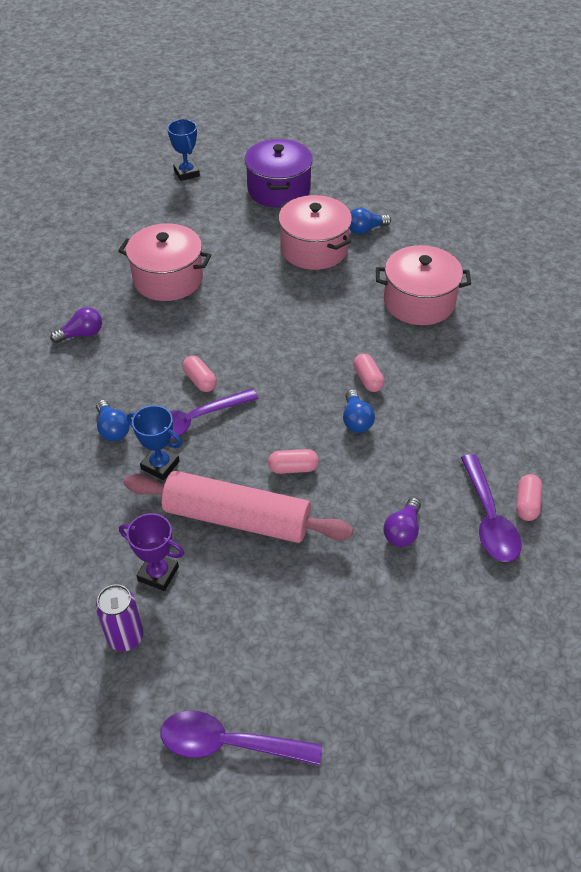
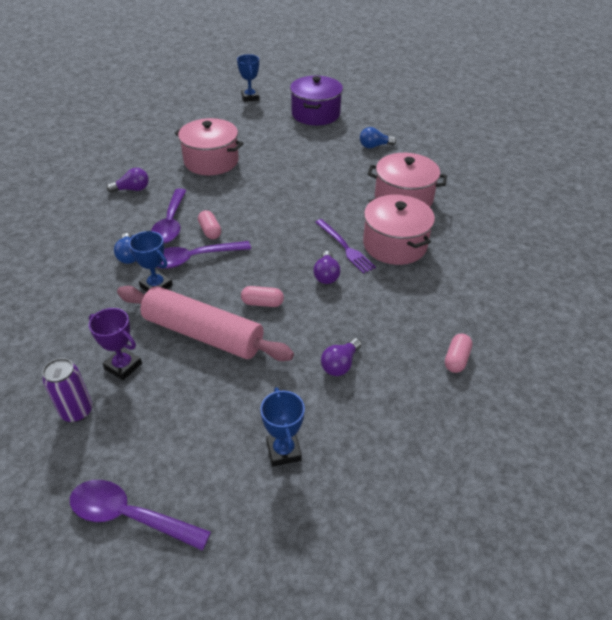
camera: 10 degrees right, 5 degrees down
(314, 249) = (330, 154): pink pot -> pink pot (394, 245)
(356, 420) = (326, 275): blue light bulb -> purple light bulb
(367, 379) = (345, 247): pink capsule -> purple fork
(370, 642) = (283, 451): none -> blue trophy
(489, 519) = (419, 366): purple spoon -> purple spoon (171, 223)

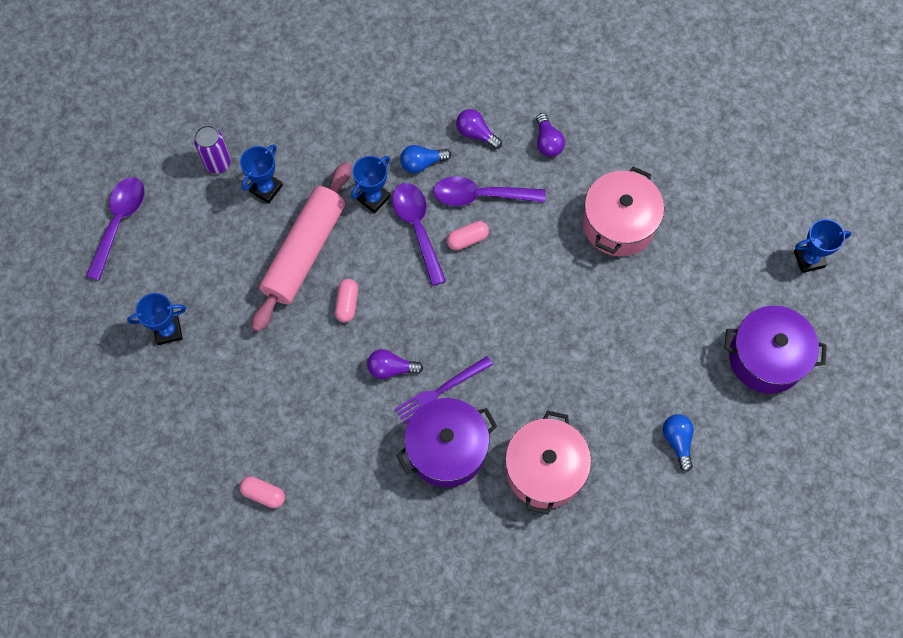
camera: 90 degrees right, 25 degrees up
(123, 366) = (266, 188): purple trophy -> blue trophy
(340, 364) = (261, 380): purple light bulb -> purple light bulb (476, 133)
(394, 245) = (447, 449): pink pot -> purple pot

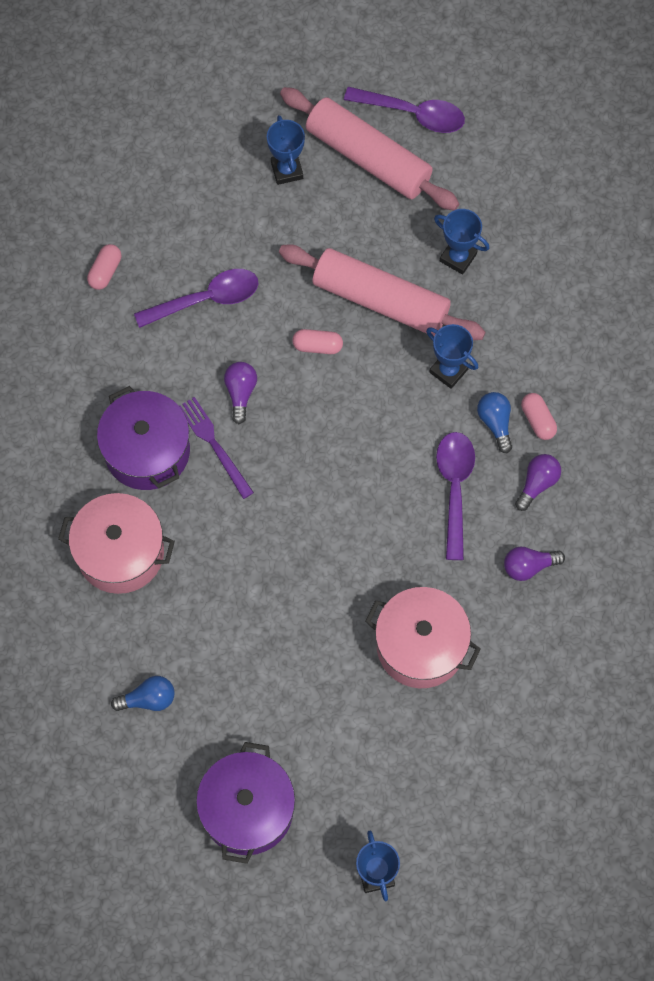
camera: 90 degrees right, 0 degrees up
(161, 261) = (368, 158): none -> pink rolling pin
(217, 163) = (489, 206): purple can -> none
(417, 228) = (411, 418): purple spoon -> purple spoon (206, 299)
(467, 239) = (398, 473): pink capsule -> pink capsule (538, 420)

